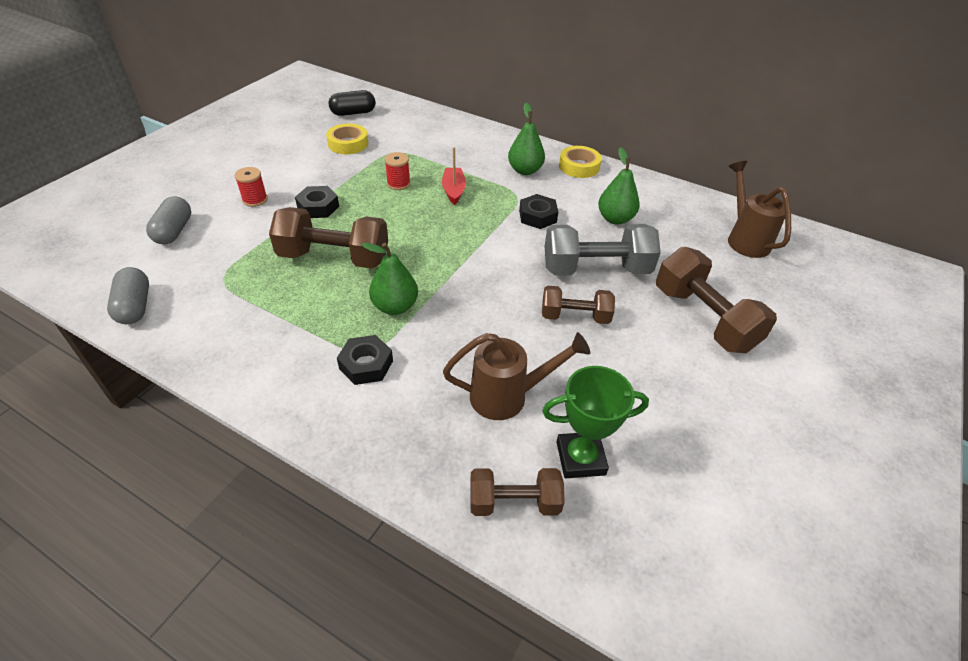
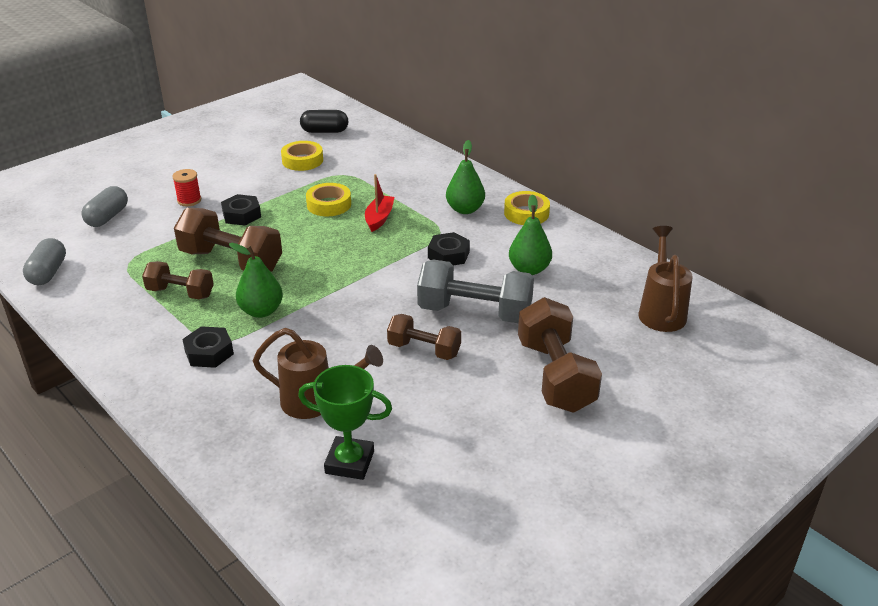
camera: 20 degrees right, 10 degrees down
(398, 184) = (329, 204): red spool -> yellow tape
(514, 502) = (270, 480): brown dumbbell -> brown dumbbell (180, 293)

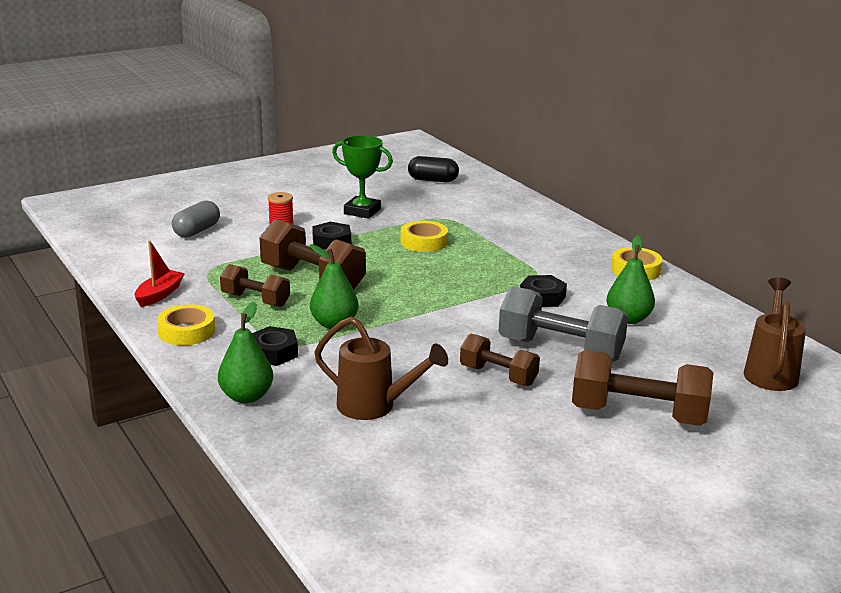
camera: 10 degrees right, 10 degrees down
(48, 273) = (129, 270): grey capsule -> none
(302, 160) = (404, 202): yellow tape -> yellow tape (186, 331)
(349, 462) = (398, 462): green trophy -> green trophy (362, 211)
(379, 218) = (474, 259): red boat -> red boat (159, 294)
(465, 209) = (568, 260): green pear -> green pear (246, 396)
(555, 375) = (638, 415): brown dumbbell -> brown dumbbell turned 75 degrees counterclockwise

